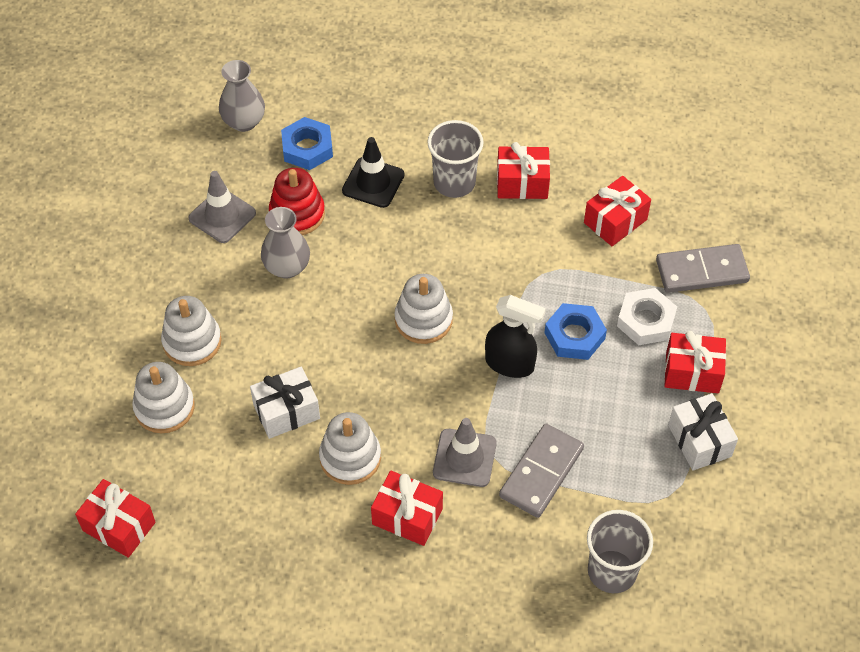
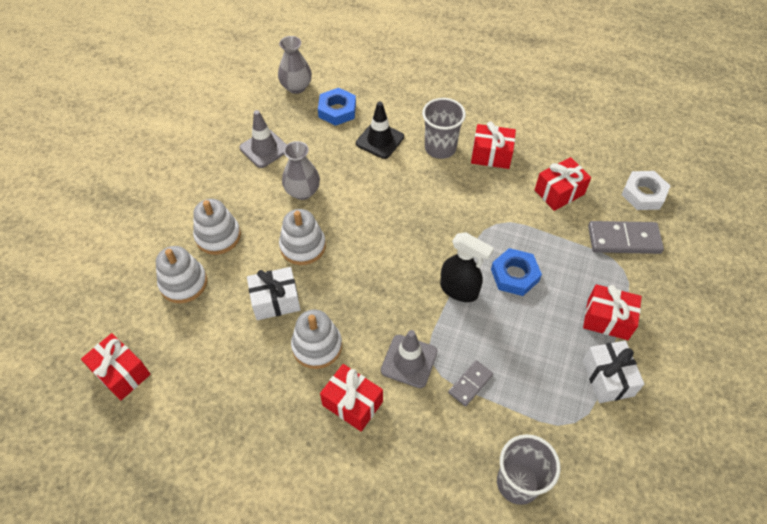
camera: 10 degrees right, 0 degrees up
(297, 214) = (319, 154): red stacking toy -> none
(423, 320) = (397, 245): white stacking toy -> white stacking toy (303, 246)
(541, 472) = (470, 384): grey domino -> grey domino, size x0.58
(646, 321) = (574, 272): white nut -> white nut (643, 194)

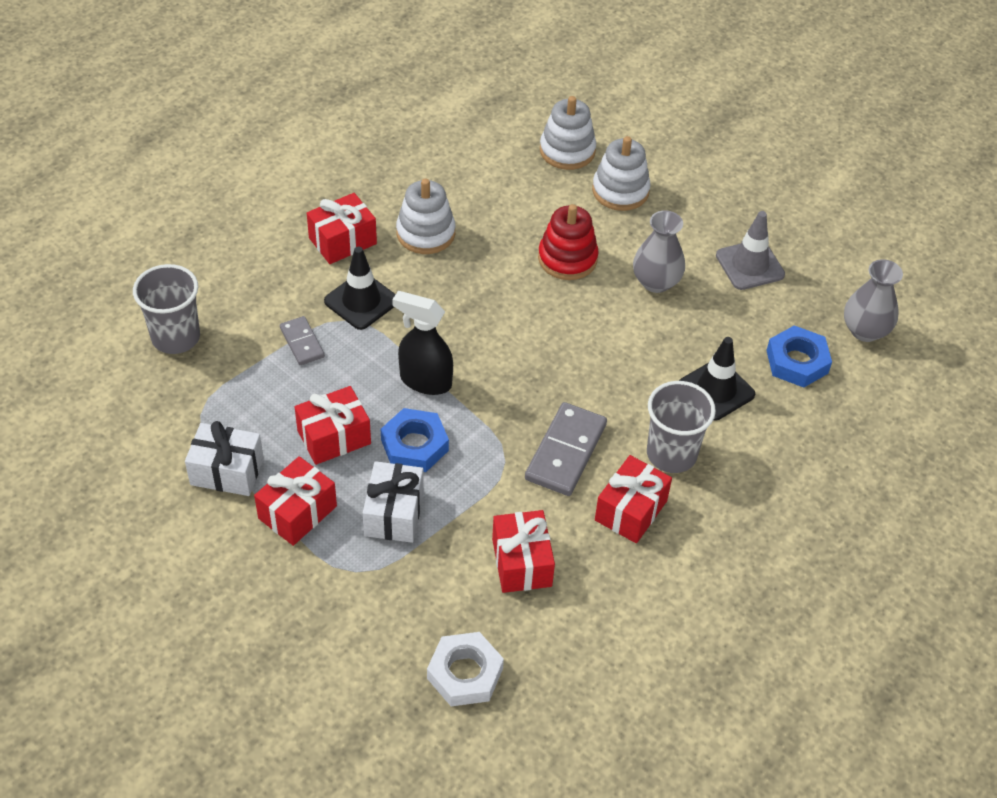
camera: 110 degrees right, 5 degrees down
(121, 373) = (481, 89): red gift -> red gift (334, 437)
(275, 301) = (503, 216): white gift -> white gift (394, 513)
(303, 246) = (567, 258): white stacking toy -> red stacking toy
(409, 361) = (361, 301): grey traffic cone -> black traffic cone
(459, 290) = (425, 381): black spray bottle -> black spray bottle turned 60 degrees clockwise
(624, 239) = (400, 599): grey domino -> grey domino (565, 452)

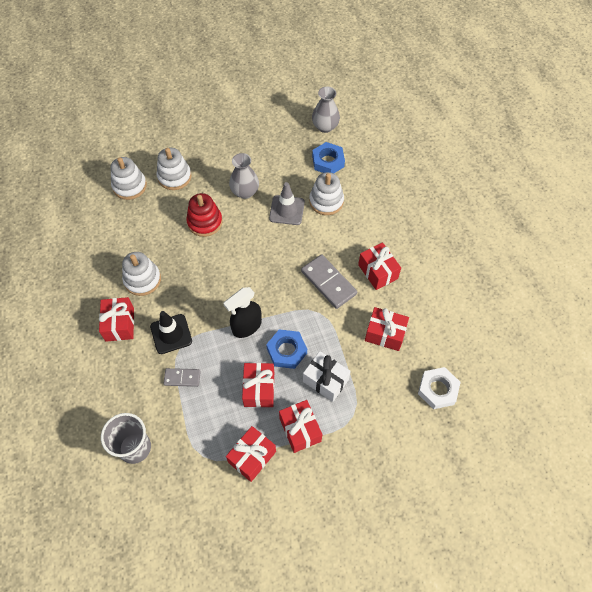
camera: 60 degrees left, 10 degrees up
(227, 471) = (252, 457): white gift -> red gift
(671, 454) = (354, 238): grey cup -> none
(716, 390) = (326, 201): black traffic cone -> white stacking toy
(750, 265) = (259, 149): grey traffic cone -> grey traffic cone (287, 210)

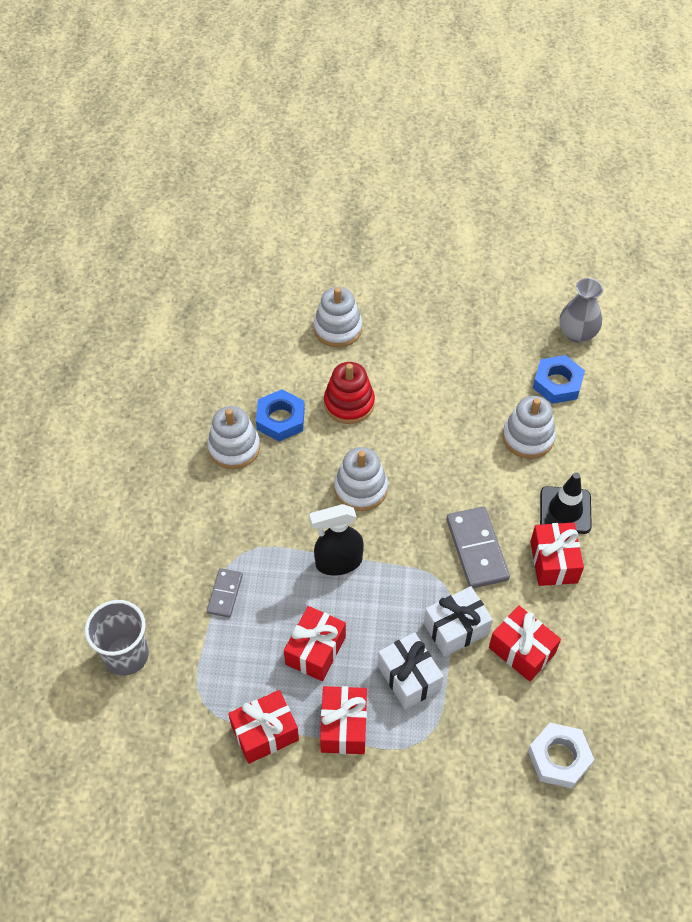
camera: 25 degrees right, 5 degrees down
(120, 324) = (180, 493): red gift -> none
(129, 186) = (274, 320): white stacking toy -> white stacking toy (361, 488)
(171, 334) = (237, 532): black traffic cone -> black traffic cone (565, 510)
(182, 378) = (225, 594): grey domino -> grey domino turned 75 degrees clockwise
(245, 192) = (421, 383): grey vase -> none
(287, 210) = (467, 429): grey traffic cone -> none
(287, 351) = (376, 616): blue nut -> blue nut (280, 419)
(339, 337) = (456, 629): none -> white gift

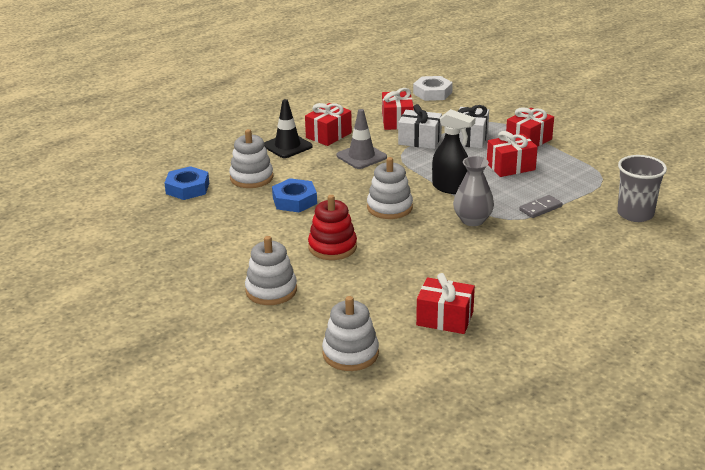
camera: 135 degrees left, 25 degrees down
(234, 448) = (448, 267): white stacking toy -> white stacking toy (350, 353)
(265, 733) = (576, 156): red gift -> red gift (445, 318)
(280, 419) = (393, 264): blue nut -> blue nut (294, 200)
(476, 549) = (361, 156): grey domino -> grey traffic cone
(577, 334) = (127, 201): grey vase -> grey vase (472, 220)

